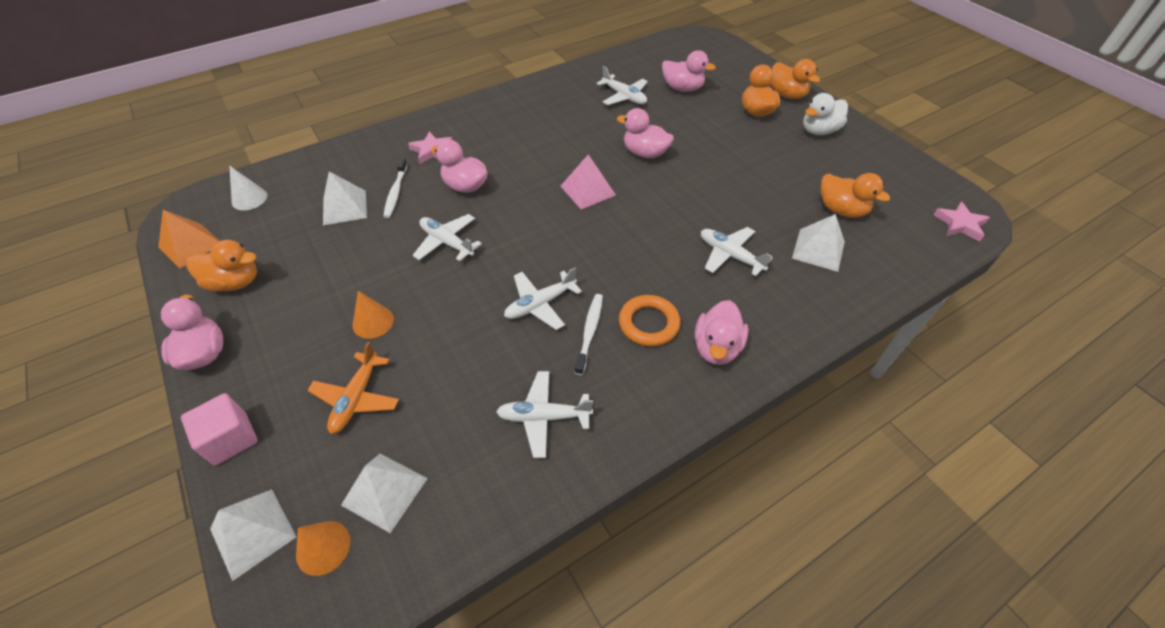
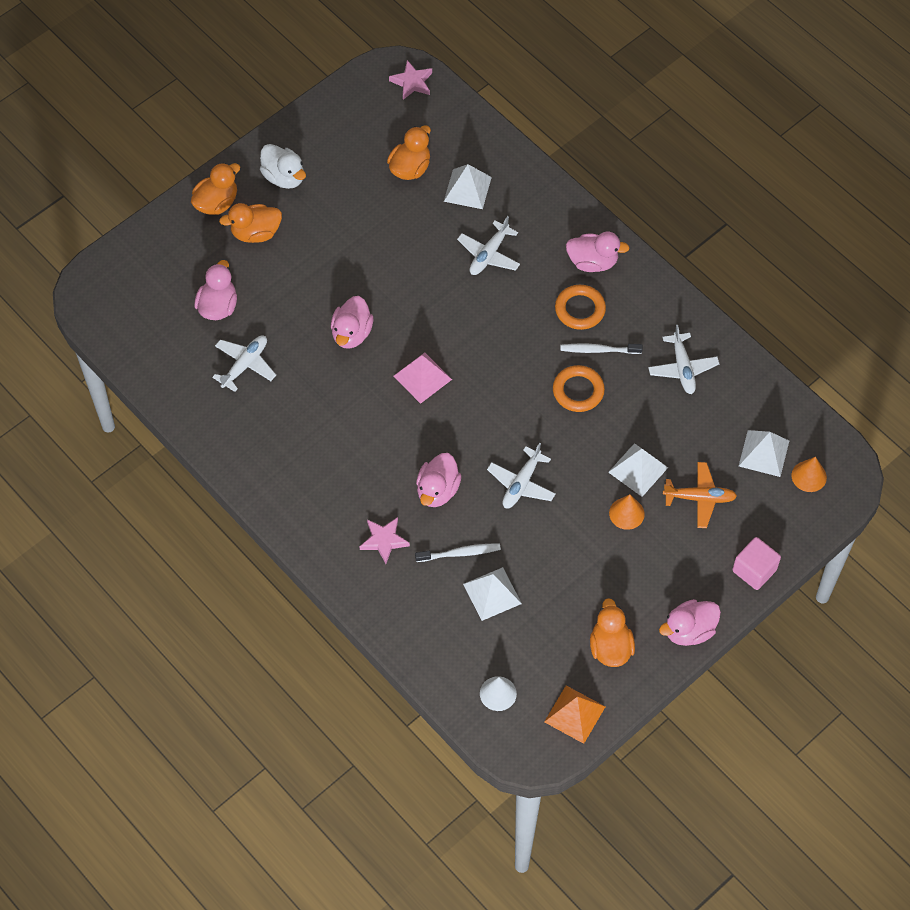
camera: 100 degrees left, 10 degrees up
(253, 532) = (812, 522): white pyramid -> white pyramid (638, 470)
(540, 304) = (578, 391): white plane -> orange ring

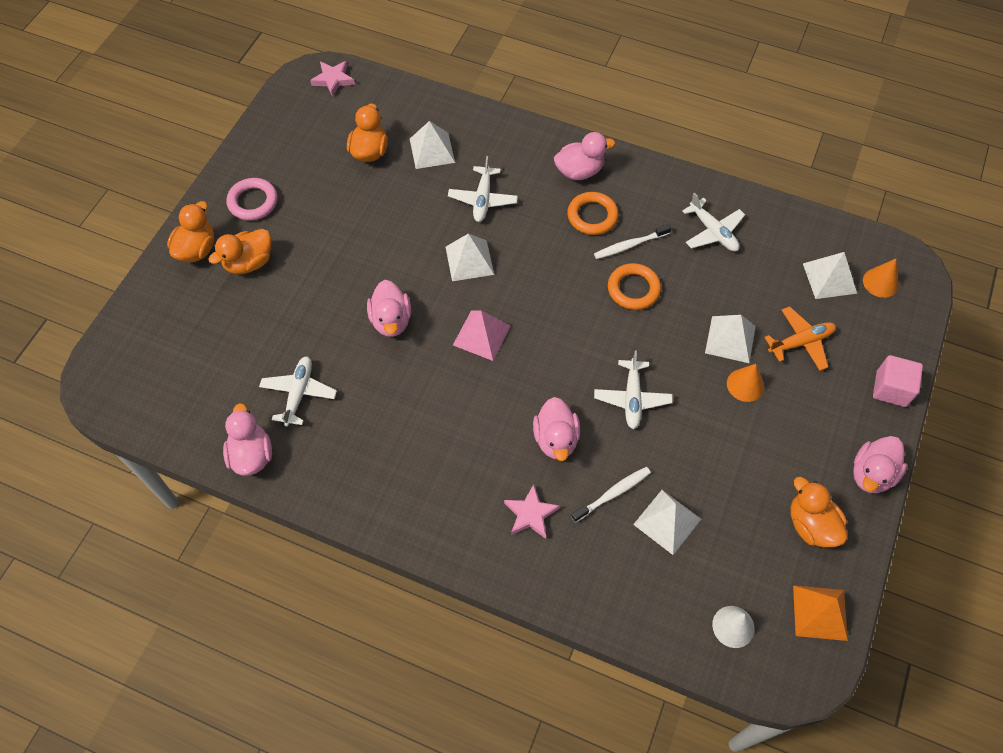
camera: 25 degrees left, 0 degrees up
(218, 306) = (244, 347): pink duck -> pink duck (251, 455)
(284, 177) = (253, 202): white duck -> pink ring
(447, 307) = (469, 260): none -> white pyramid

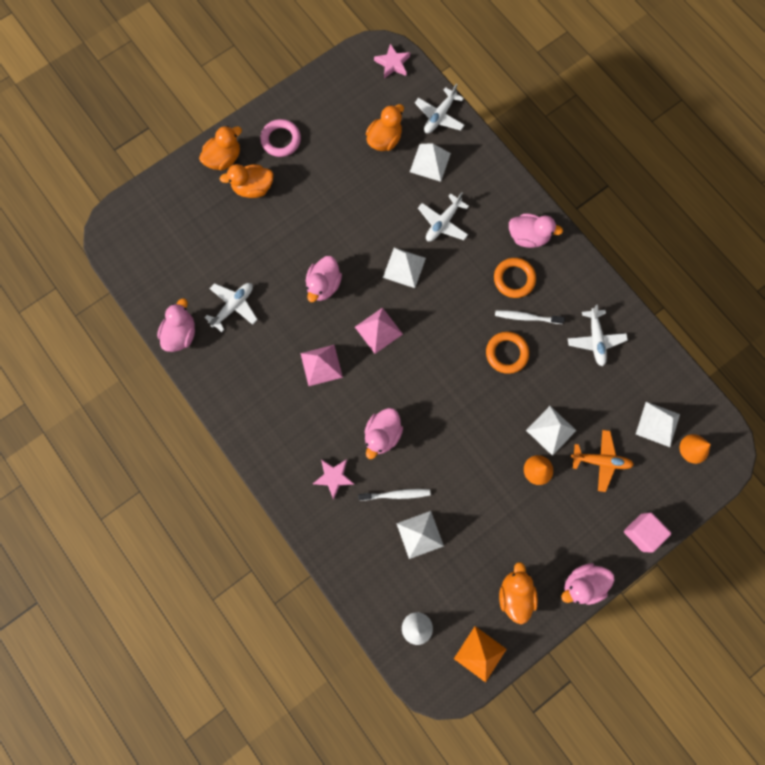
camera: 30 degrees right, 15 degrees up
(440, 403) = (321, 365): none -> pink pyramid
(632, 398) = (452, 435): white plane -> white plane (439, 116)

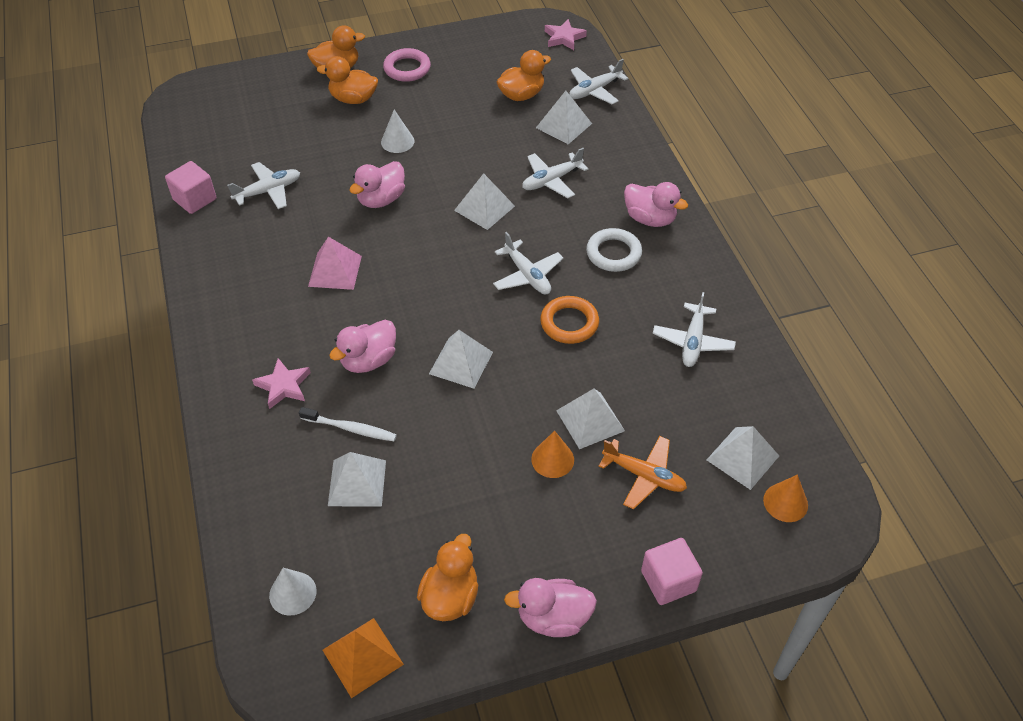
camera: 20 degrees right, 25 degrees down
(181, 334) = (195, 199): pink duck -> pink cube
(309, 222) = (397, 141): none -> white cone
(378, 330) = (422, 257): pink pyramid -> none
(446, 414) = (461, 362): none -> white pyramid
(461, 320) = (527, 275): none -> white plane
(514, 279) = (613, 253): orange ring -> white ring
(526, 317) = (612, 294): white toothbrush -> none

